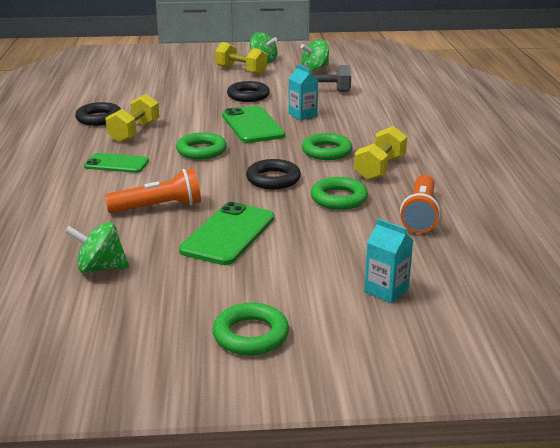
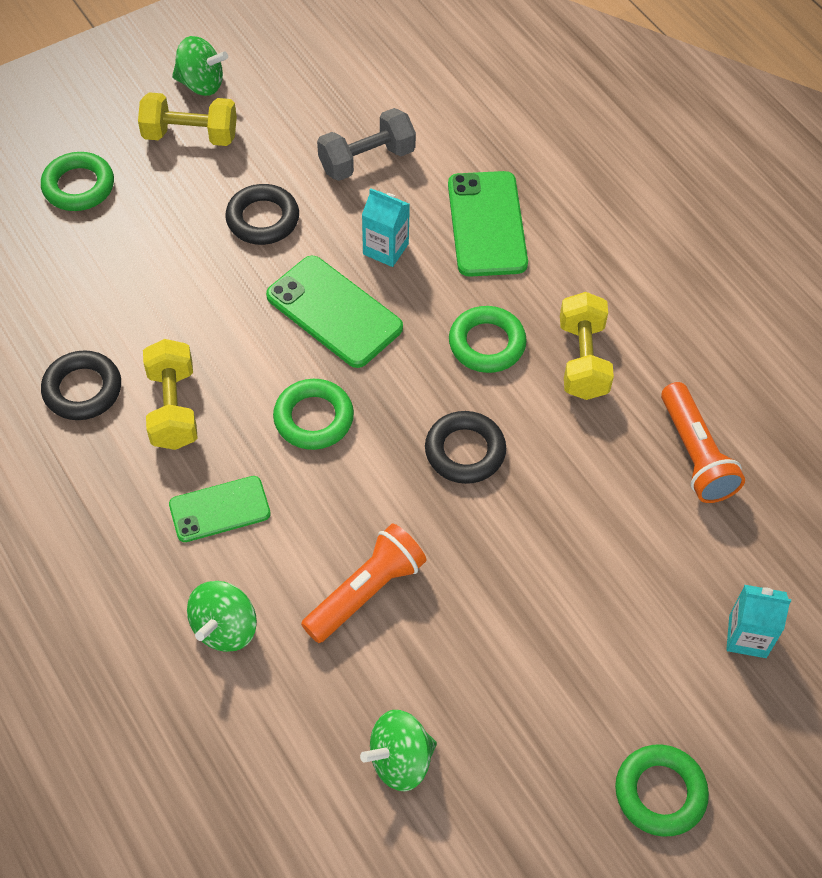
camera: 30 degrees left, 30 degrees up
(228, 234) = (498, 610): green phone -> green phone (486, 224)
(315, 68) = (304, 82): green spinning top -> green spinning top (225, 628)
(339, 198) = (577, 461): green ring -> green ring (78, 186)

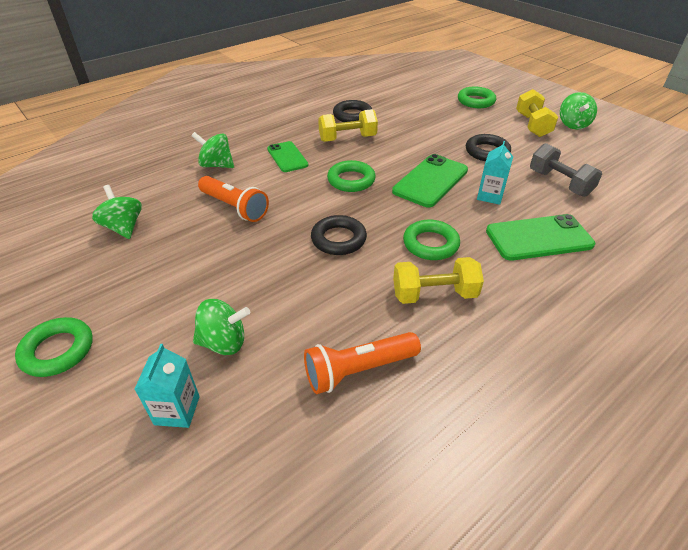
camera: 85 degrees right, 15 degrees down
(652, 593) = (224, 342): none -> green spinning top

